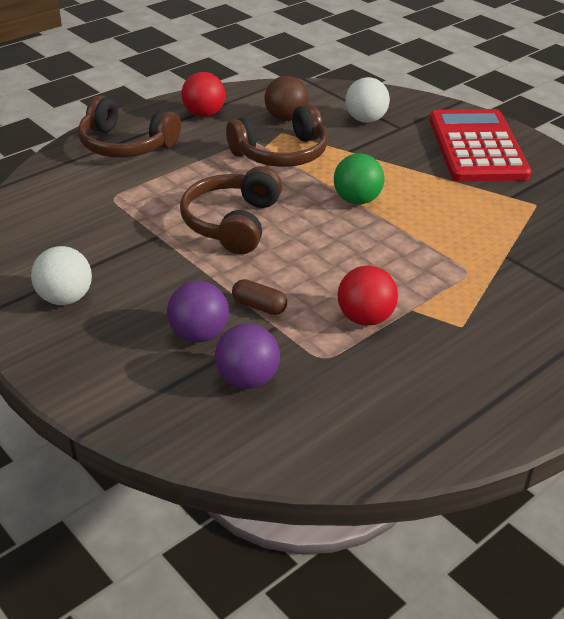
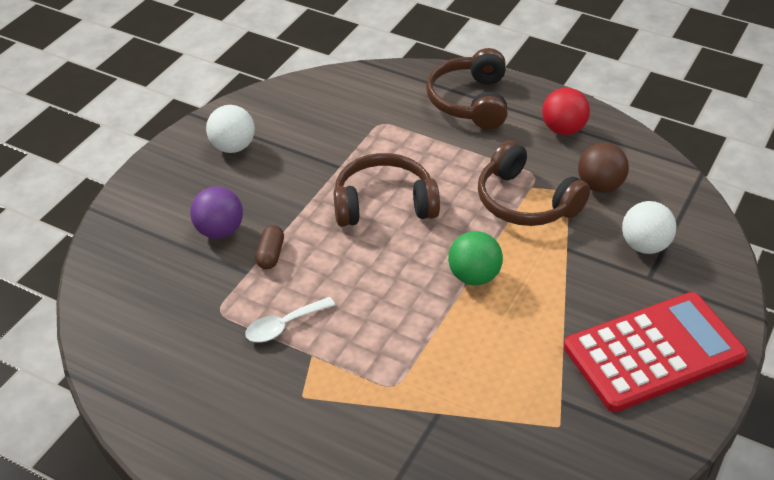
camera: 70 degrees right, 5 degrees up
(247, 379) = (176, 273): purple ball -> none
(365, 318) = (284, 326): red ball -> white spoon

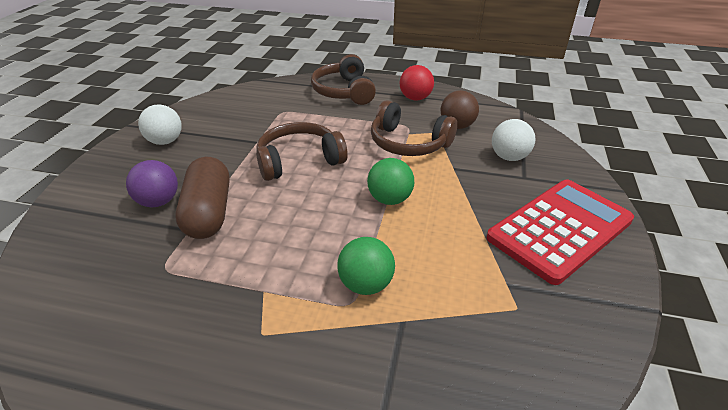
camera: 15 degrees left, 5 degrees down
(270, 255) = (209, 212): brown capsule -> brown capsule, size x2.14
(284, 326) = (231, 269): white spoon -> none
(415, 369) = (366, 284): none -> green ball

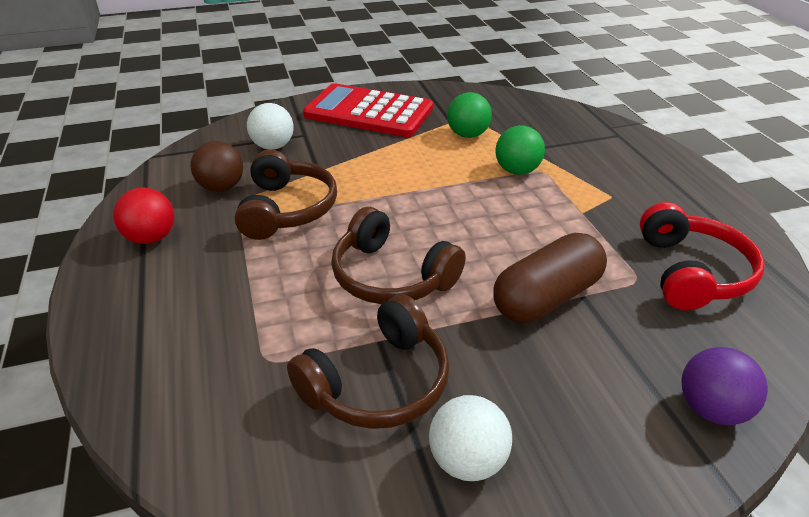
camera: 120 degrees left, 0 degrees up
(127, 309) = (691, 272): none -> red headphones
(158, 202) = (580, 353): purple ball -> purple ball (711, 409)
(344, 91) = (153, 319): brown headphones -> brown headphones (378, 382)
(390, 199) = (404, 191): green ball -> green ball (467, 135)

